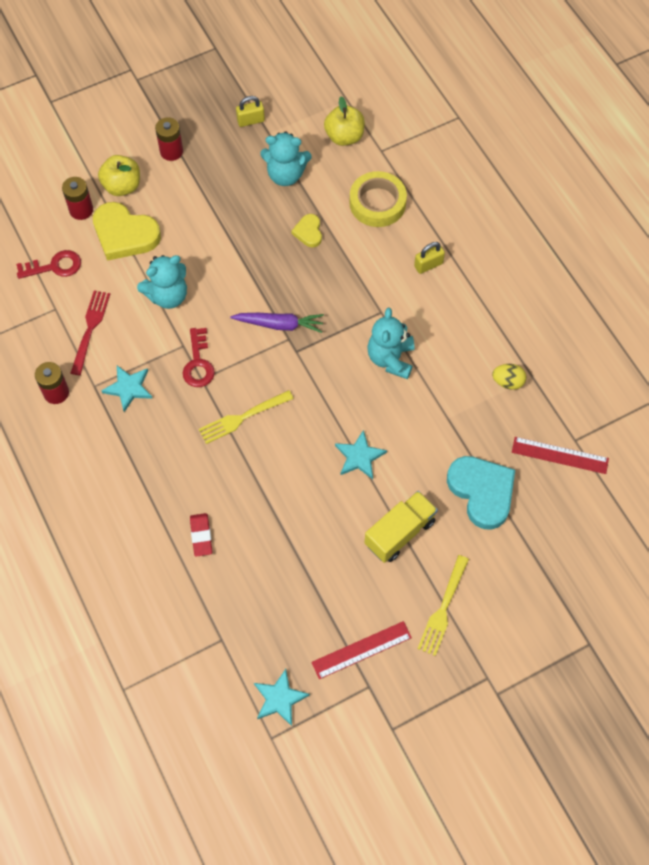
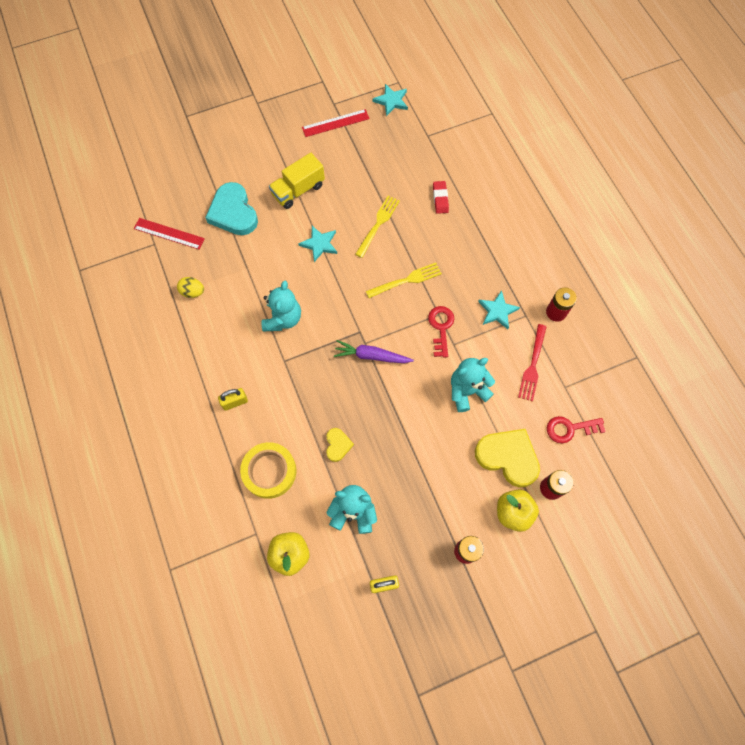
camera: 175 degrees left, 5 degrees up
(443, 608) = (277, 142): yellow fork -> yellow fork (378, 224)

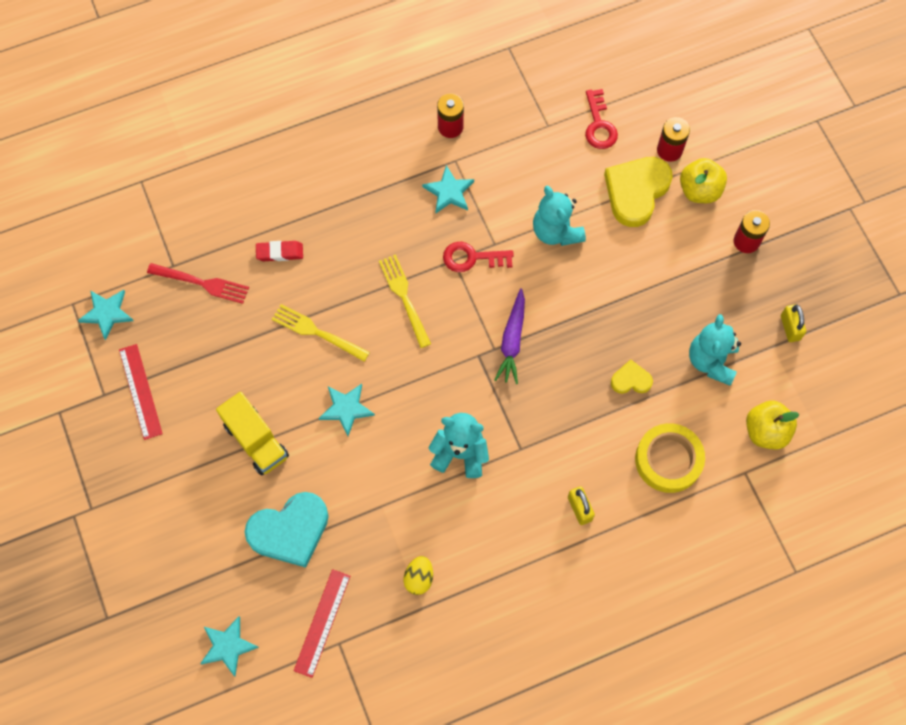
camera: 90 degrees left, 0 degrees up
(160, 181) = (228, 646): none -> turquoise star
(532, 365) = (521, 157): red fork -> red fork (202, 283)

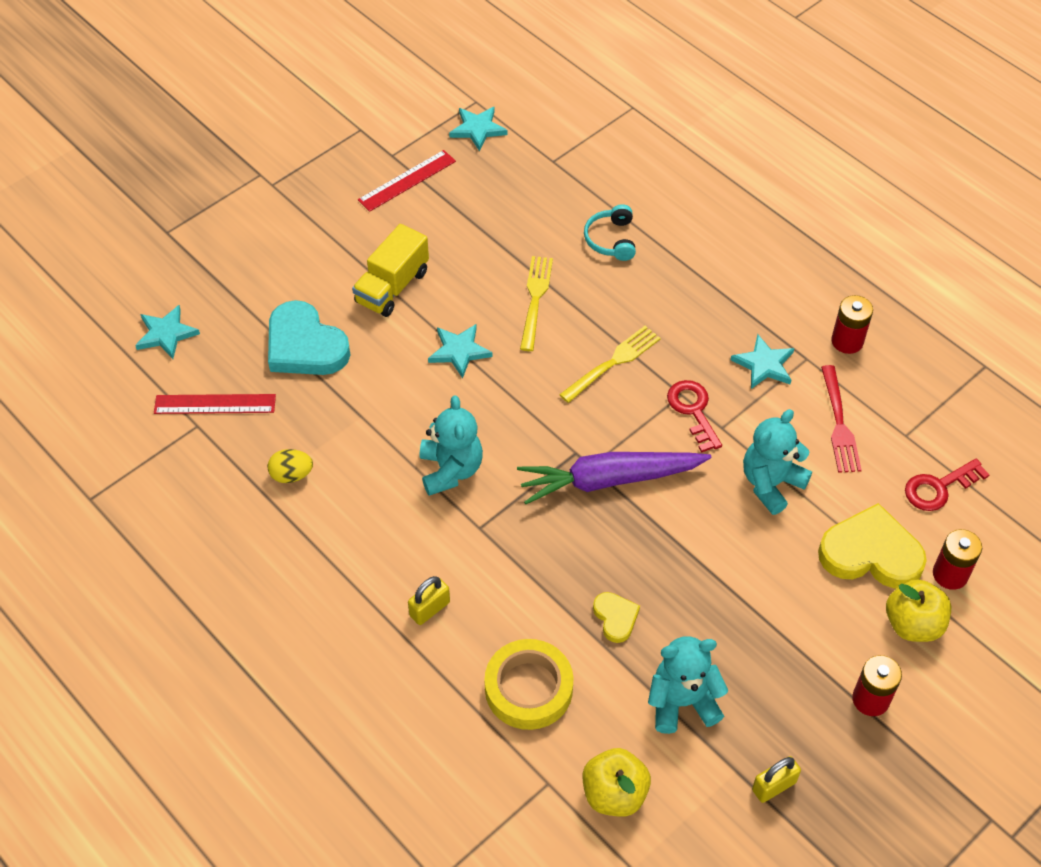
camera: 70 degrees right, 15 degrees down
(202, 283) = (545, 189): red fork -> red fork (839, 423)
(280, 252) = (611, 240): red eraser -> turquoise headphones
(512, 340) = (609, 480): purple carrot -> purple carrot, size x1.53

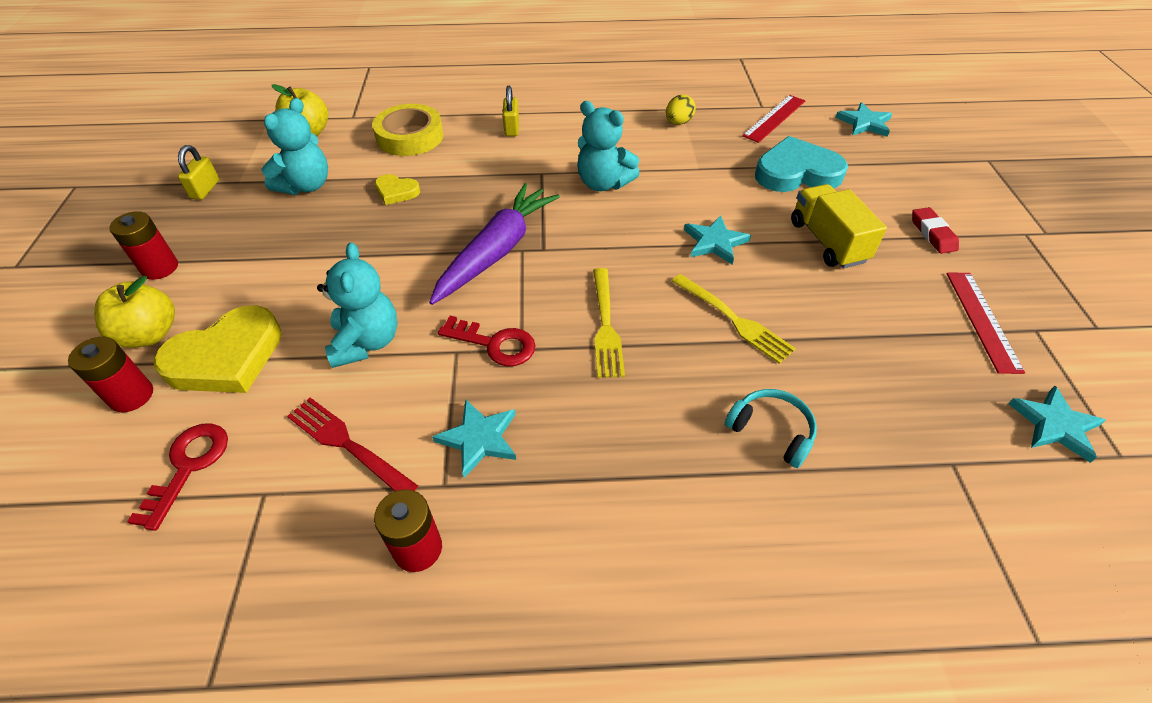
camera: 130 degrees right, 5 degrees down
(322, 233) = (932, 234): none -> red eraser

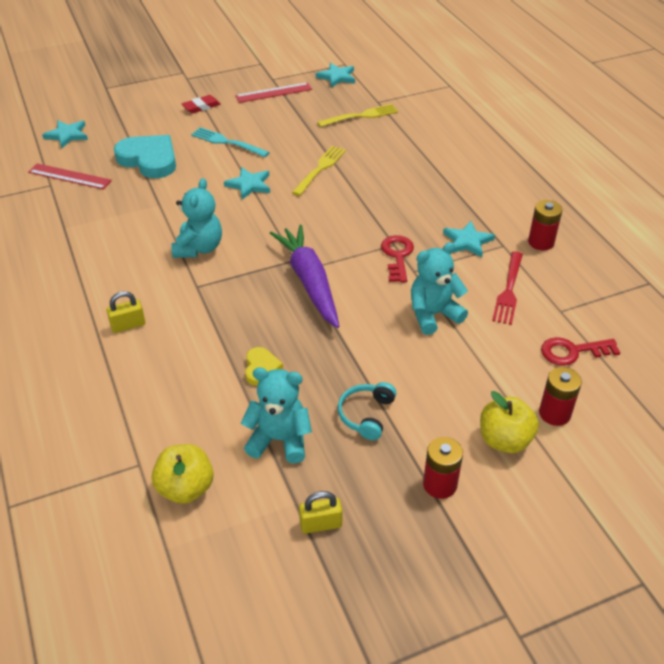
camera: 110 degrees left, 5 degrees down
(226, 357) = (492, 381): yellow heart -> none
(410, 137) = (166, 395): yellow tape -> none
(497, 251) = (309, 282): purple carrot -> purple carrot turned 60 degrees clockwise
(605, 325) = (354, 215): yellow fork -> yellow fork (361, 116)
(678, 122) = (90, 225): yellow egg -> none
(771, 431) = (393, 149): turquoise headphones -> turquoise headphones (366, 415)
(796, 172) = (149, 160): turquoise heart -> turquoise heart turned 150 degrees clockwise
(827, 242) = (227, 142): yellow truck -> turquoise fork

